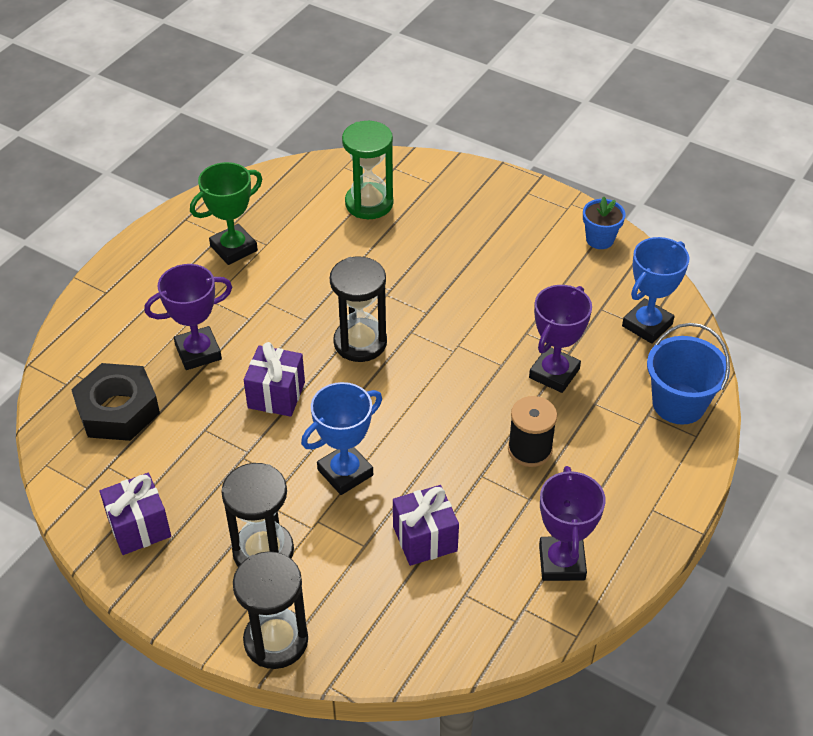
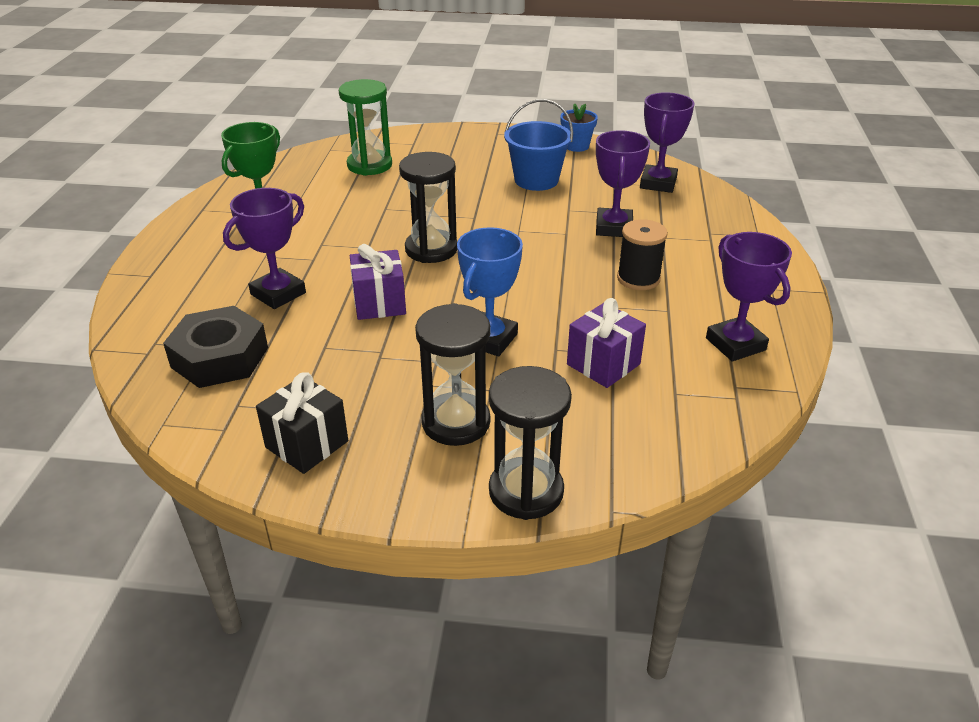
camera: 25 degrees left, 10 degrees down
(139, 527) = (307, 444): purple gift -> black gift
(647, 325) = (658, 183): blue trophy -> purple trophy
(678, 403) = (726, 221): blue bucket -> blue bucket (536, 180)

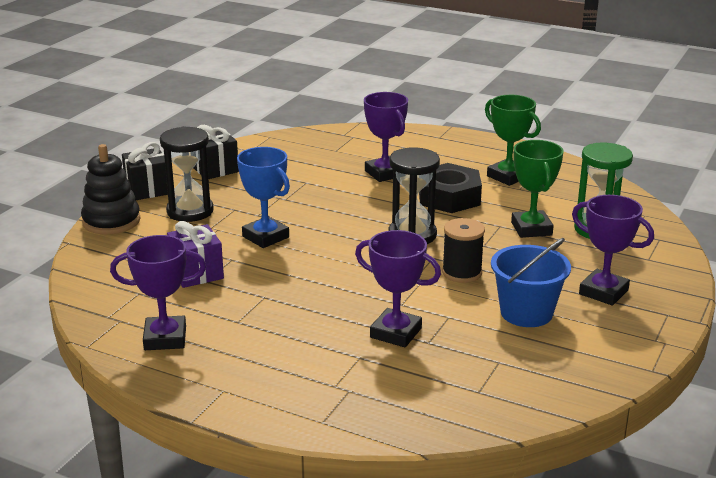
camera: 110 degrees right, 10 degrees down
(220, 357) = (321, 152): black nut -> black nut (449, 197)
(379, 303) = (345, 205): purple gift -> none
(384, 193) = (531, 229): none -> green trophy
(407, 493) = (147, 190): none -> black gift
(526, 491) = (111, 221): black hourglass -> black stacking toy
(576, 146) = (612, 361): blue flower pot -> none
(638, 278) = (295, 320): black spool -> black spool (462, 273)
(658, 183) = (483, 392): purple trophy -> purple trophy (603, 292)

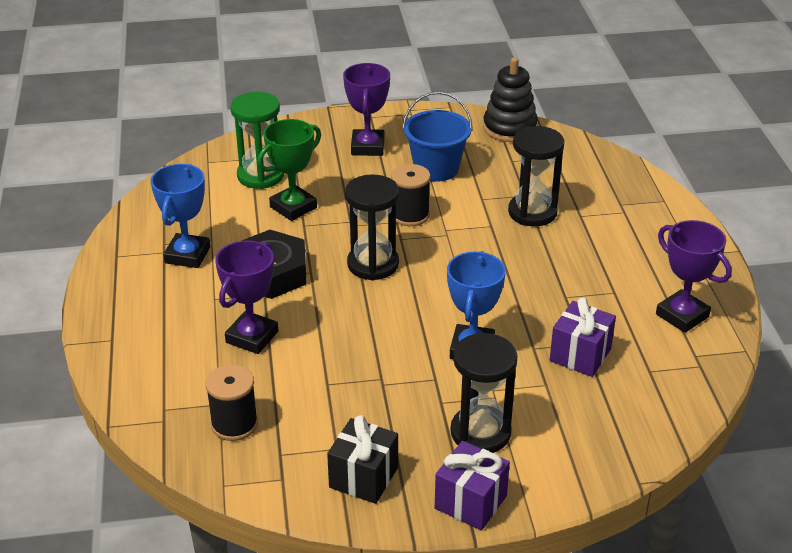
camera: 125 degrees left, 10 degrees up
(111, 221) = (565, 480): black stacking toy -> black stacking toy (509, 128)
(147, 190) = (470, 502): black gift -> purple gift
(311, 150) = (234, 424): none -> black spool
(396, 333) = (532, 212): purple trophy -> black hourglass
(508, 176) = (187, 255): green trophy -> blue trophy

